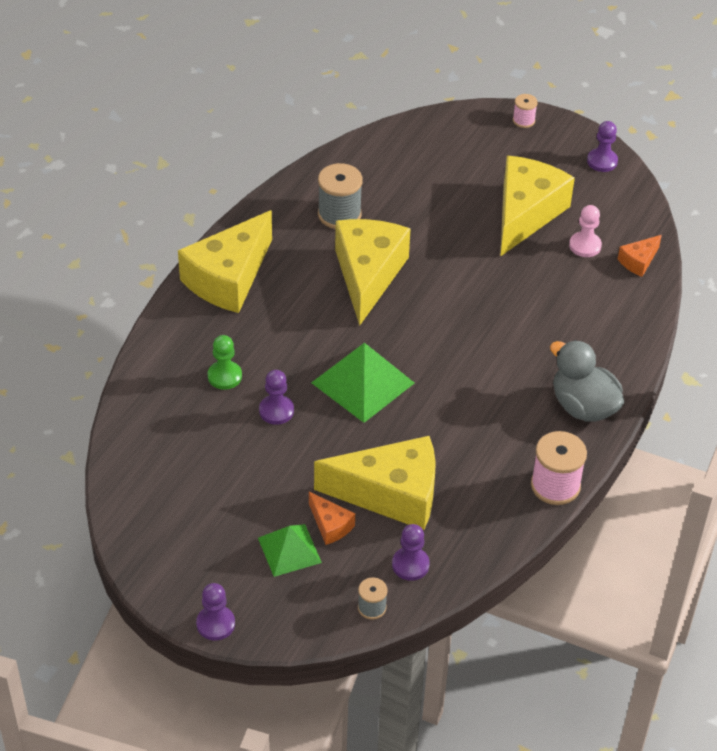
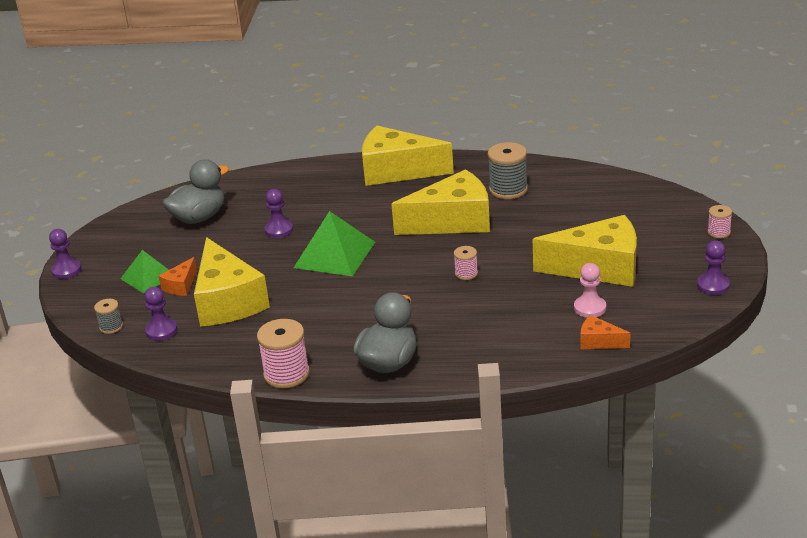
camera: 70 degrees right, 15 degrees down
(191, 471) = (199, 218): none -> grey duck
(224, 376) = (298, 200): green pawn -> none
(471, 301) = (466, 273): none -> pink spool

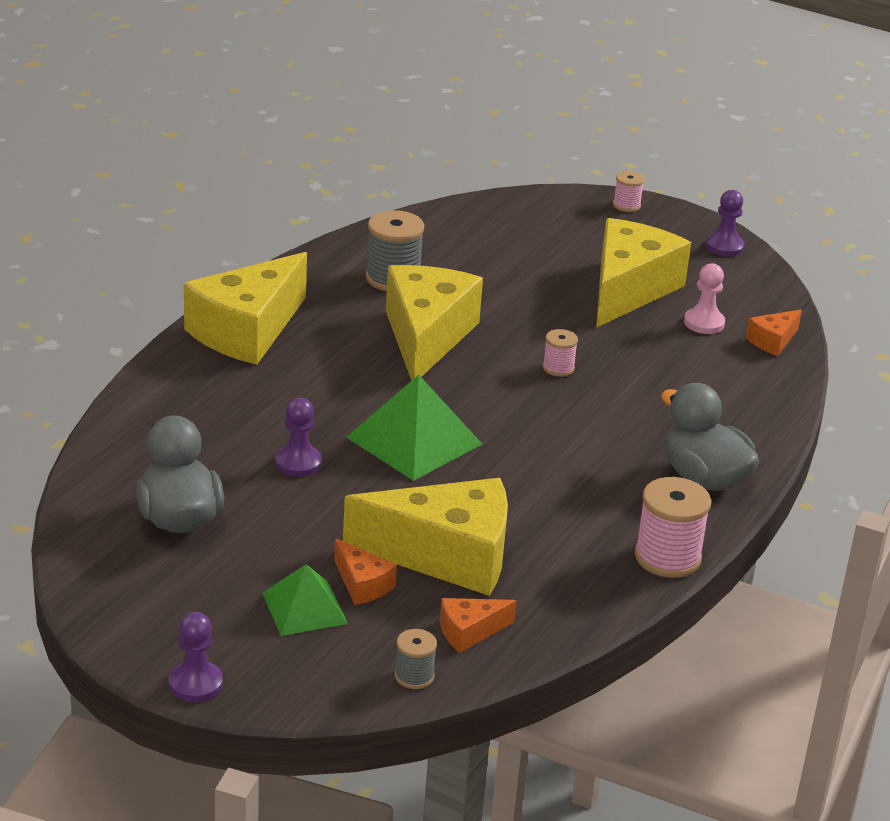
camera: 70 degrees left, 0 degrees up
(161, 331) = (469, 632): purple pawn -> orange cheese

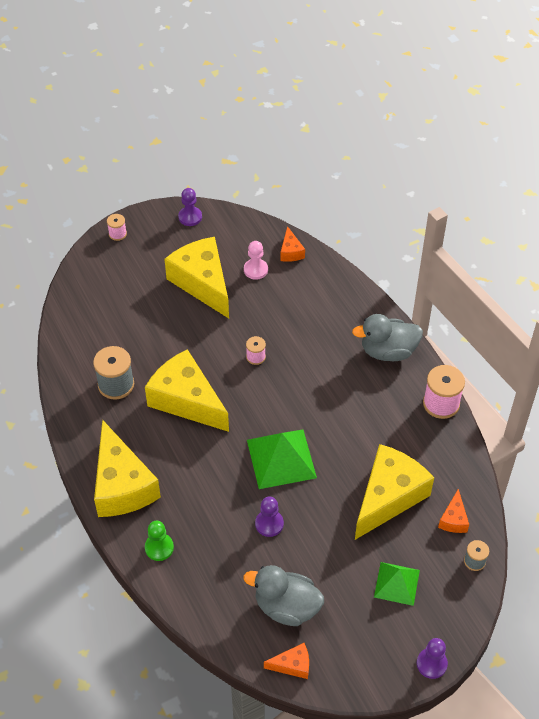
camera: 55 degrees left, 20 degrees up
(180, 387) = (159, 548): none -> green pawn
(362, 584) = (391, 547): orange cheese -> orange cheese (292, 665)

